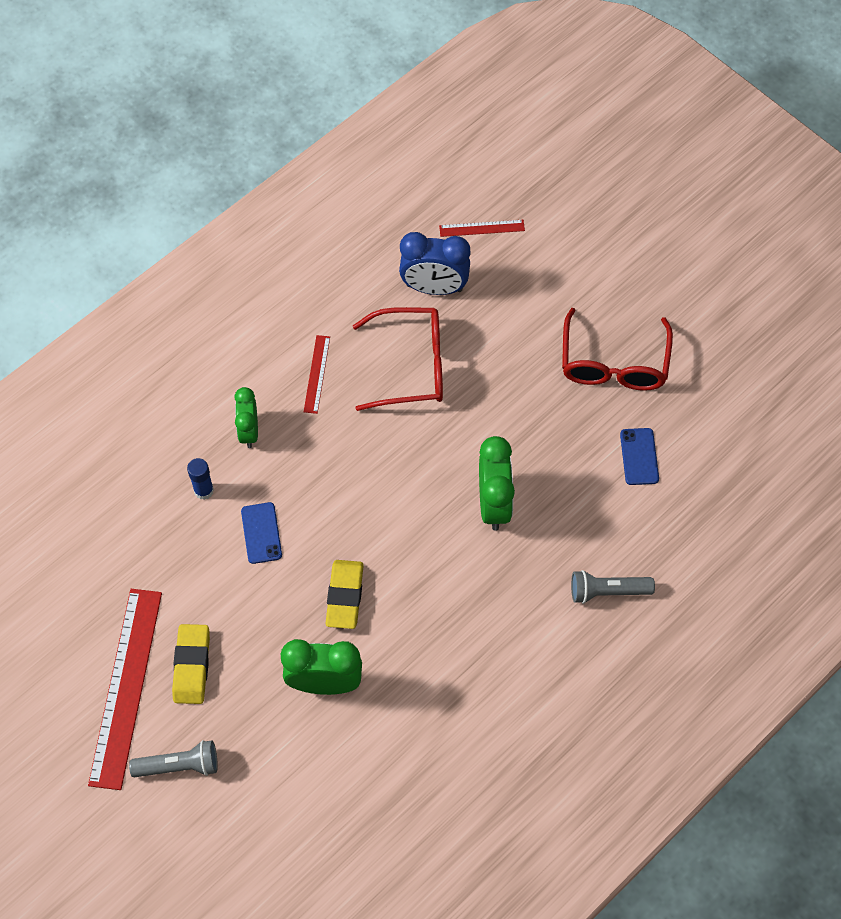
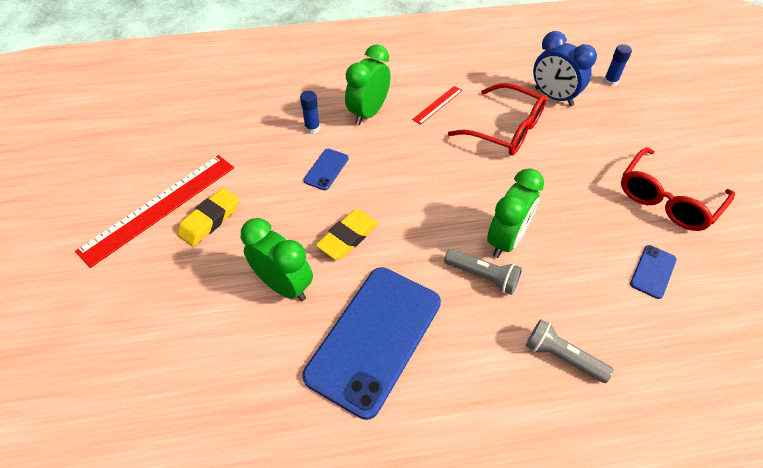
camera: 35 degrees right, 10 degrees down
(179, 766) = (139, 277): grey flashlight -> grey flashlight (483, 276)
(249, 431) = (368, 113): green clock -> green clock, size x1.53
(443, 678) = (374, 338): none -> blue phone
(482, 228) = (610, 82): red ruler -> blue glue stick

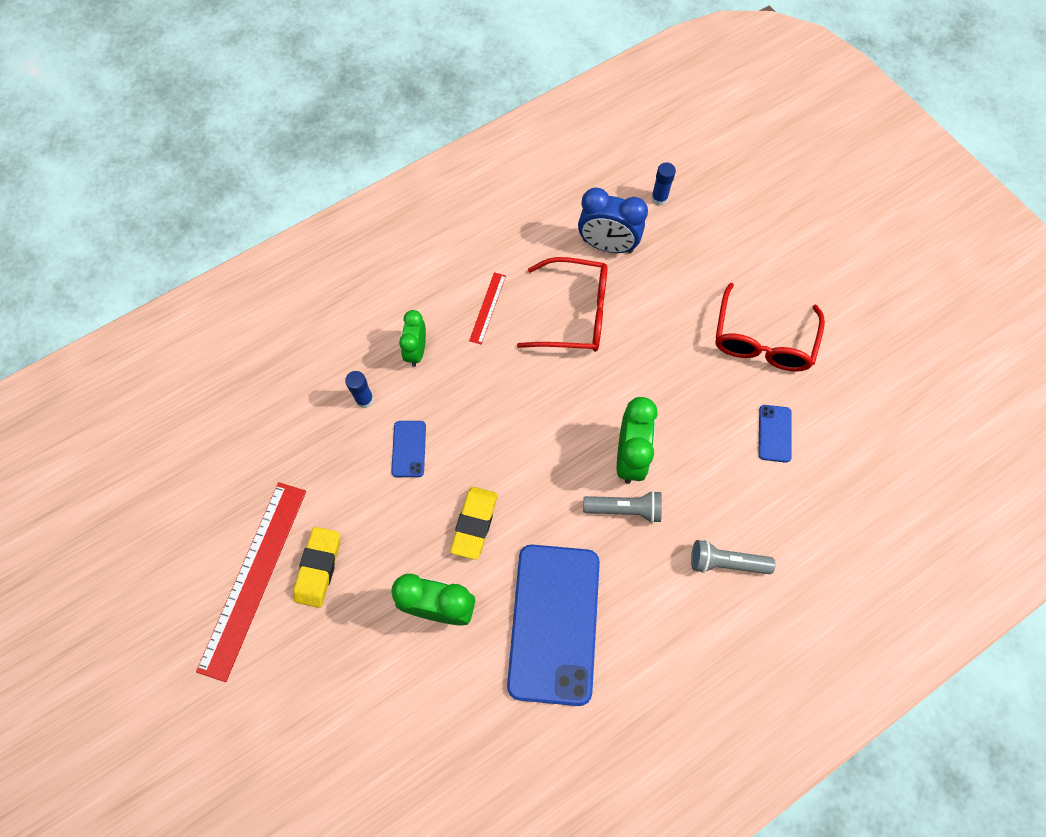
camera: 25 degrees left, 15 degrees up
(368, 113) = (416, 351): green clock -> green clock, size x0.65

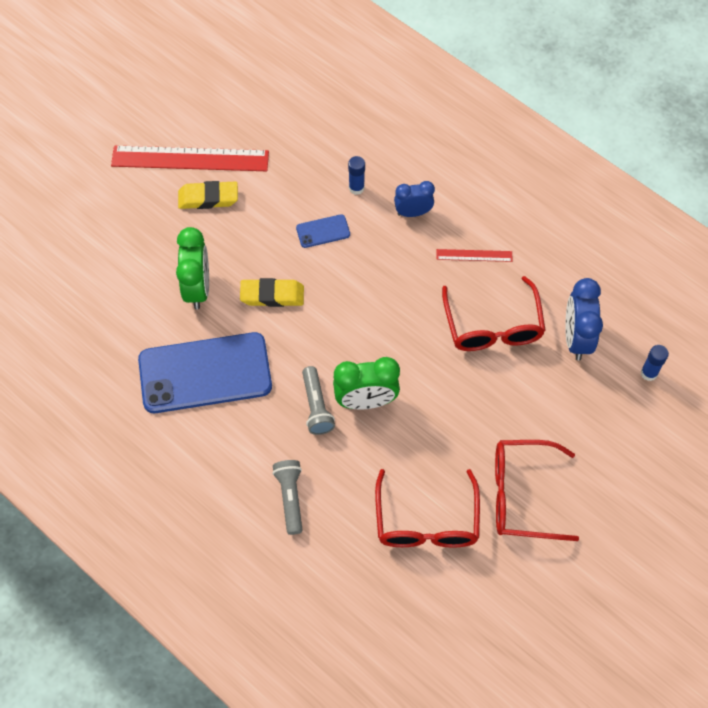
camera: 75 degrees right, 5 degrees down
(416, 351) = (413, 212): green clock -> blue clock
(774, 433) = (426, 521): blue phone -> red glasses

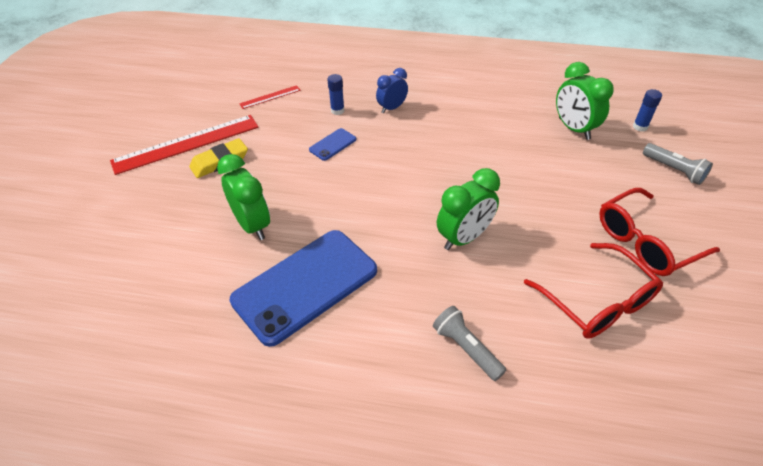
camera: 30 degrees left, 15 degrees down
(272, 295) = (323, 201): yellow eraser -> none
(316, 406) = (426, 262): grey flashlight -> grey flashlight (674, 170)
(474, 255) = (458, 113): red ruler -> red ruler (270, 97)
(492, 325) = (511, 146): red glasses -> none
(576, 338) = (574, 129): blue clock -> green clock

